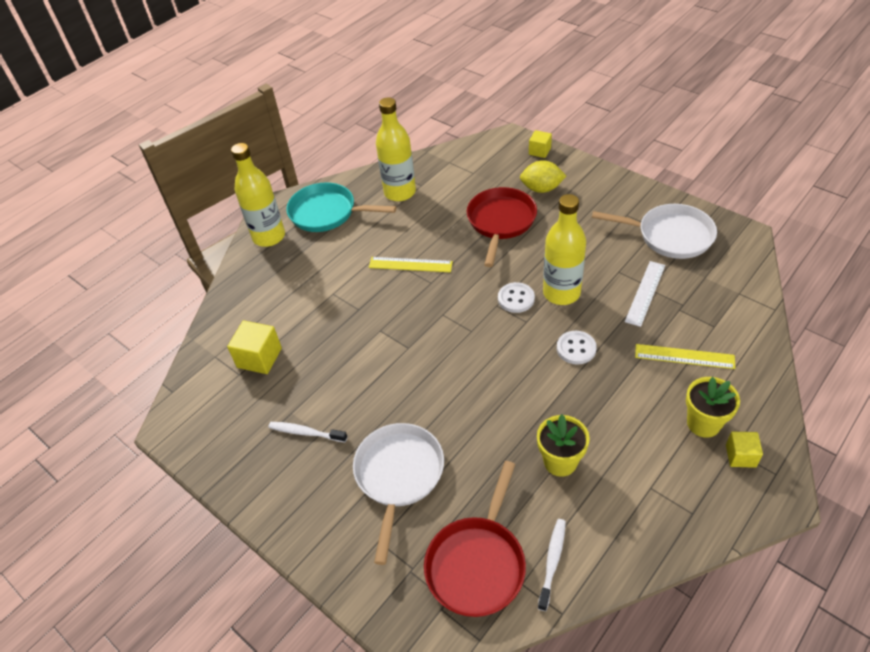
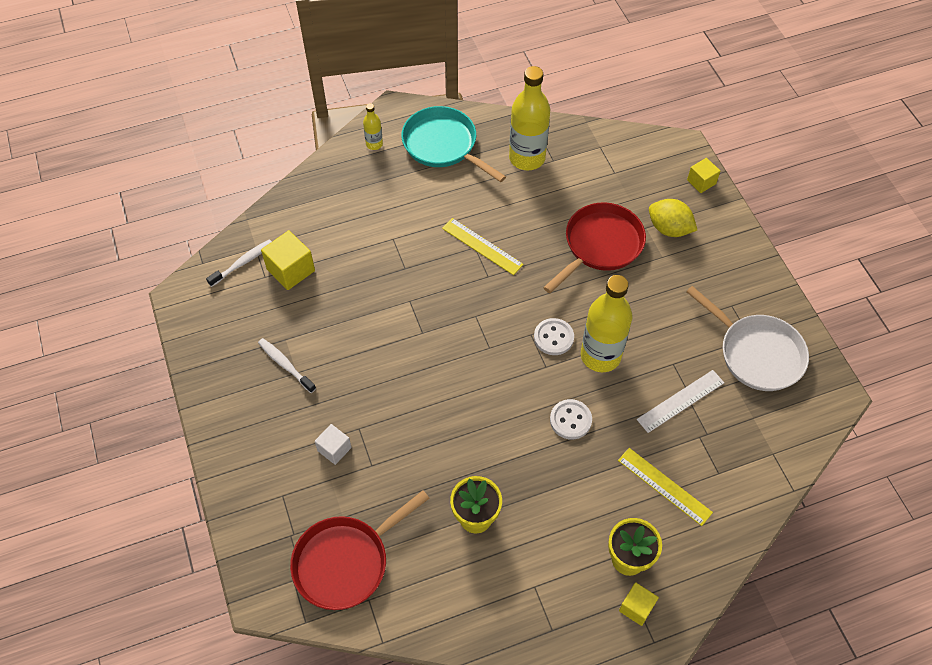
camera: 25 degrees right, 10 degrees up
(269, 237) = (374, 144): yellow bottle -> yellow bottle, size x0.47
(398, 476) = (334, 449): white pan -> white cube
(552, 562) = (405, 597): white toothbrush -> white toothbrush (243, 263)

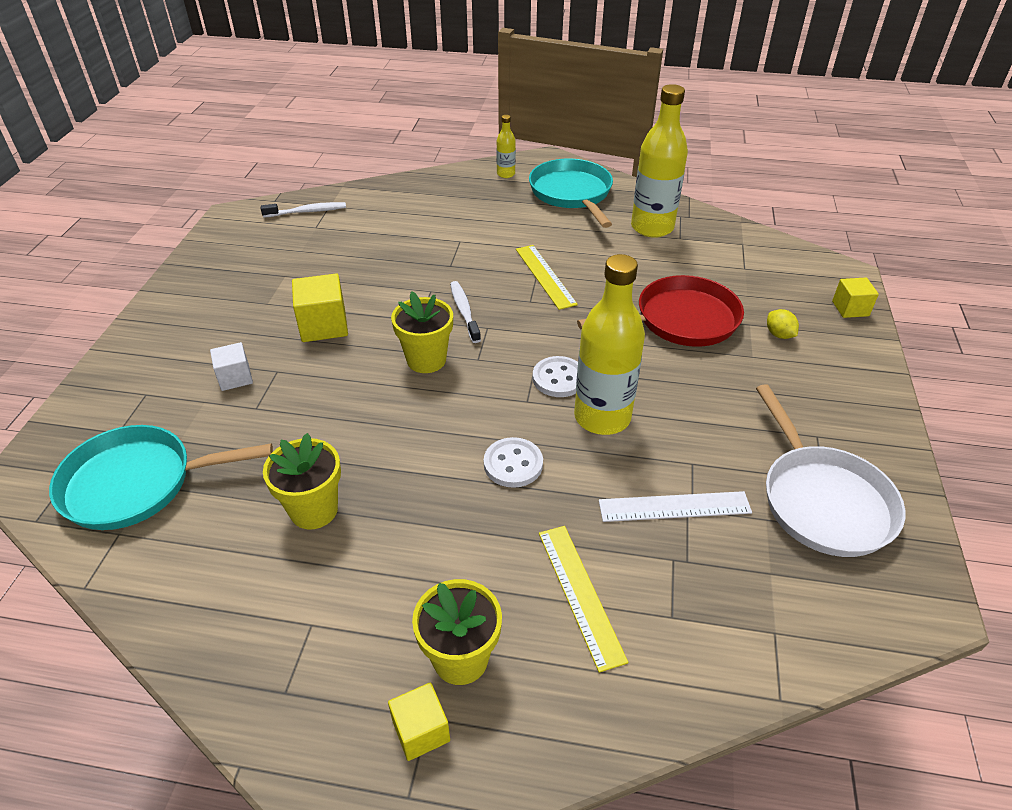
camera: 30 degrees right, 15 degrees down
(285, 365) = (264, 294): white toothbrush -> white toothbrush (464, 311)
(291, 270) = (343, 230): yellow cube -> yellow cube (324, 325)
(346, 561) = (137, 483): red pan -> turquoise pan
(455, 366) = (426, 360): none -> yellow flower pot
(669, 229) = (779, 335): yellow lemon -> yellow lemon, size x0.57

